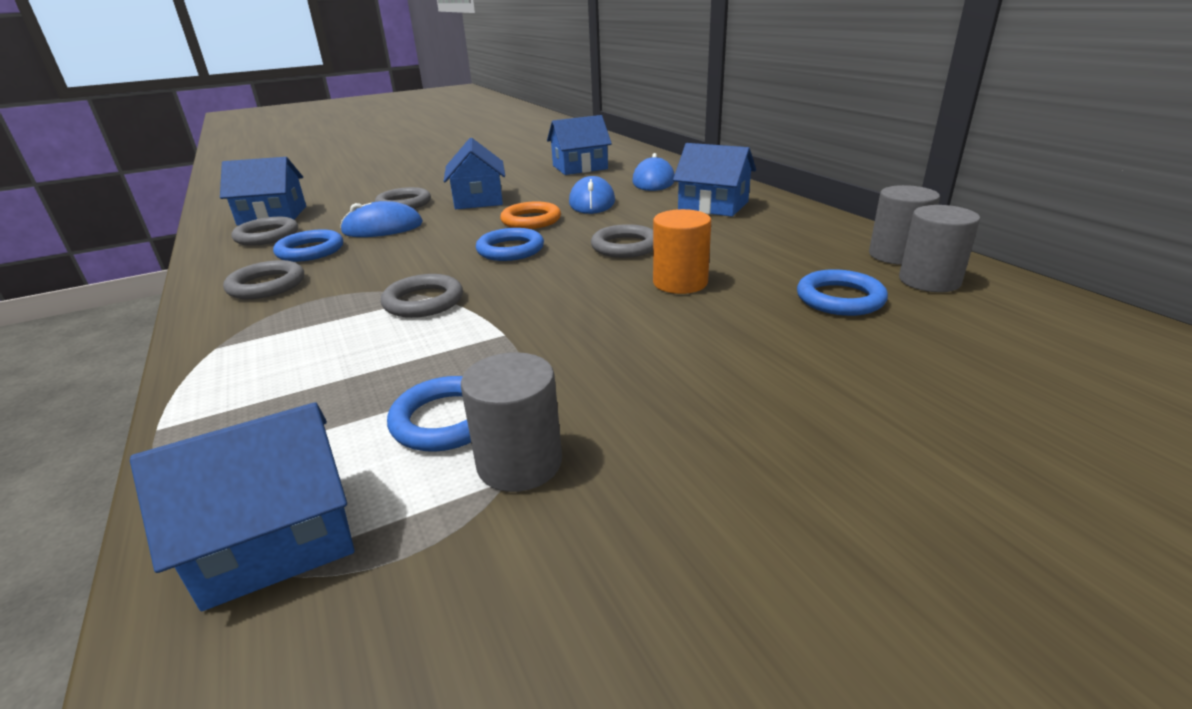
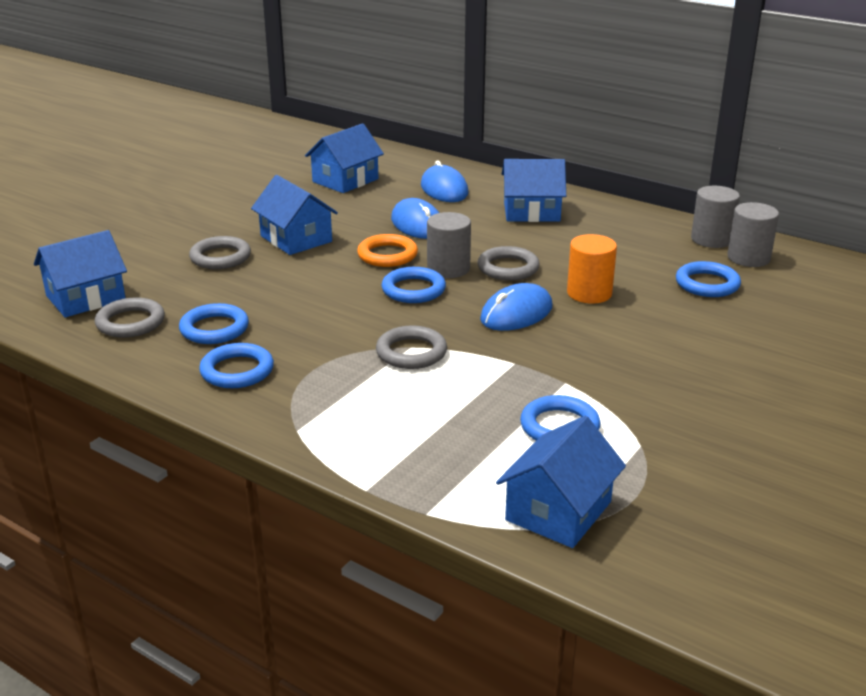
camera: 30 degrees left, 0 degrees up
(267, 285) = (237, 371): grey ring -> blue ring
(383, 228) = (247, 290): blue mouse -> blue mouse (516, 313)
(519, 463) = (636, 436): grey cylinder -> grey cylinder (448, 269)

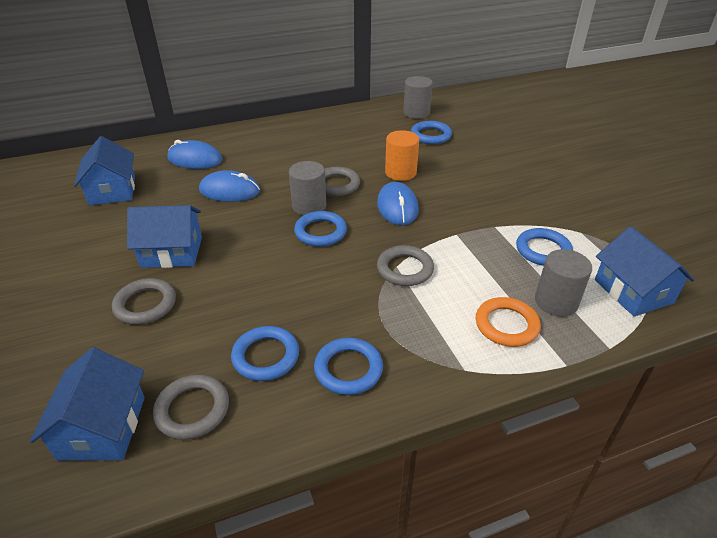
camera: 55 degrees left, 10 degrees up
(387, 255) = (257, 221): orange ring -> orange ring (506, 325)
(531, 212) = (275, 145): blue house -> none
(711, 239) = (384, 112): grey cylinder -> grey cylinder (556, 302)

